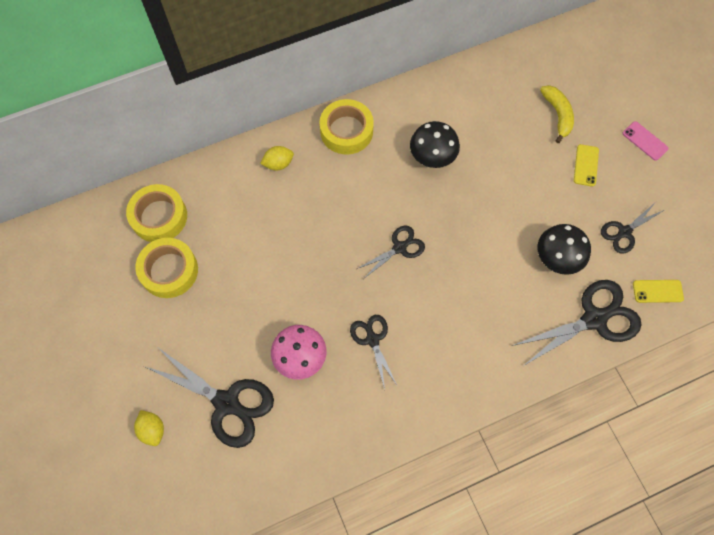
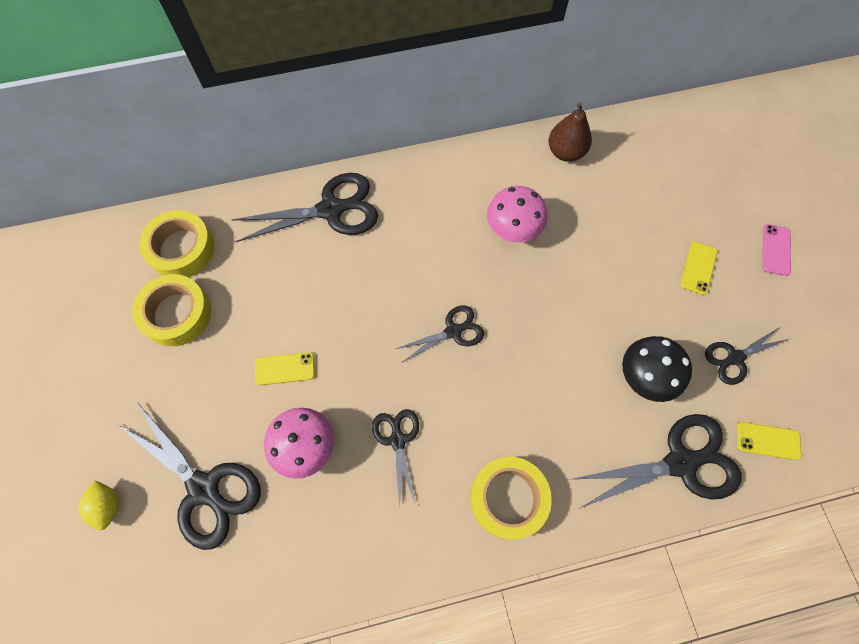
camera: 10 degrees right, 0 degrees up
(269, 300) = (285, 369): none -> yellow phone
(278, 164) = (331, 209): yellow lemon -> black scissors
(346, 131) = (418, 184): yellow tape -> yellow tape (508, 498)
(432, 156) = (513, 229): black mushroom -> pink mushroom
(464, 85) = (565, 152): none -> brown pear
(557, 115) = (672, 203): yellow banana -> none
(645, 141) = (776, 250): pink phone -> pink phone turned 45 degrees clockwise

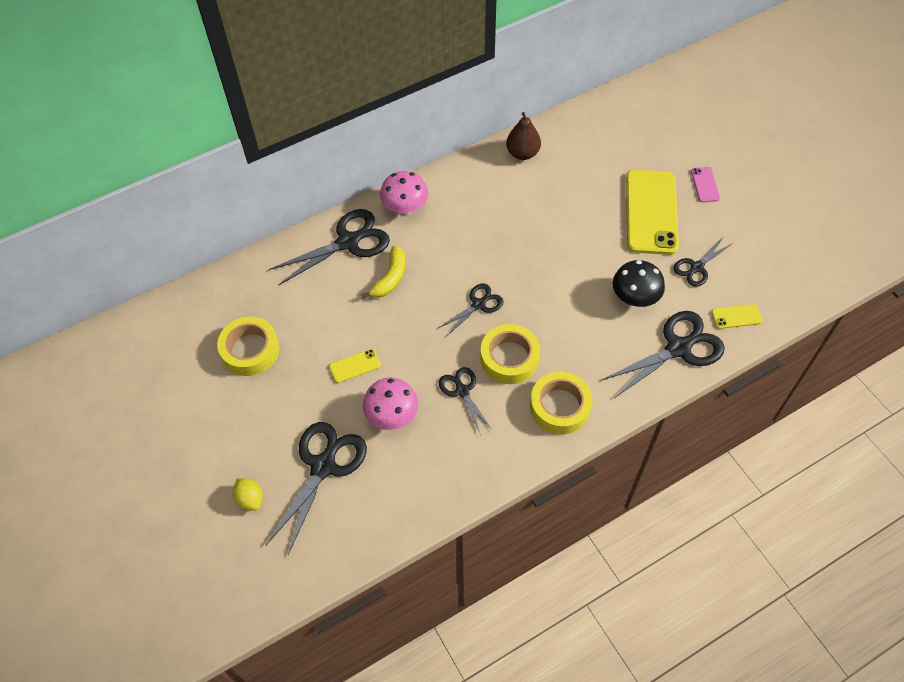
camera: 15 degrees left, 10 degrees down
(181, 249) = (234, 302): yellow tape -> yellow tape (509, 358)
(205, 489) = (323, 465): black scissors -> black scissors turned 90 degrees counterclockwise
(363, 268) = (390, 278): none -> yellow banana
(513, 229) = (500, 220): pink mushroom -> pink mushroom (405, 207)
(698, 268) = (651, 212): yellow phone -> yellow phone, size x2.32

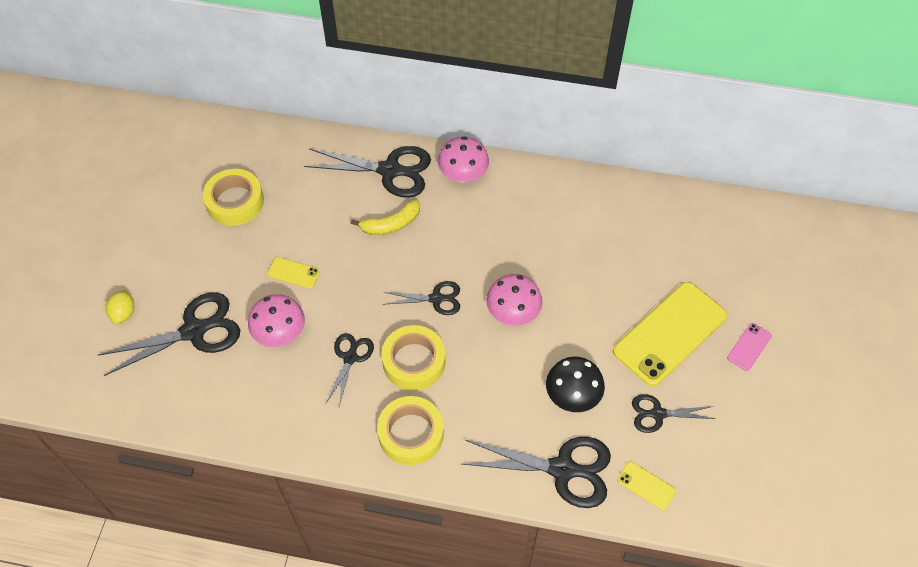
camera: 40 degrees right, 0 degrees up
(522, 153) = (610, 198): brown pear -> none
(540, 274) = (513, 313): none -> pink mushroom

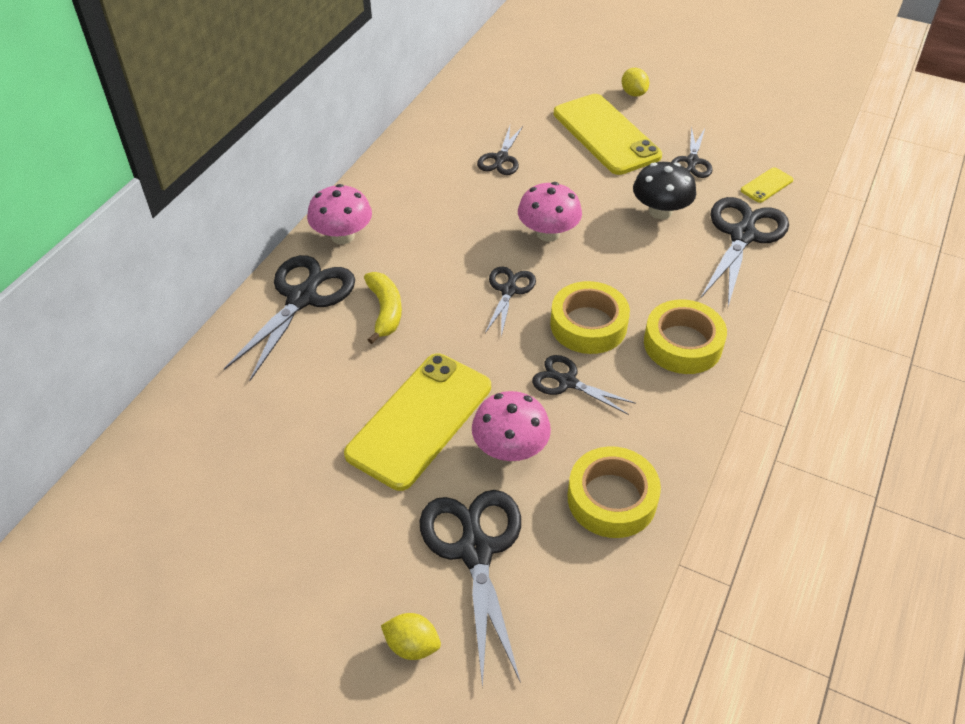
camera: 75 degrees left, 10 degrees down
(235, 202) = (269, 471): yellow tape -> yellow tape (612, 498)
(293, 273) = (420, 420): yellow phone -> yellow phone, size x2.32
(599, 257) = (501, 159): none -> black scissors
(749, 347) = (633, 93): pink phone -> yellow lemon

